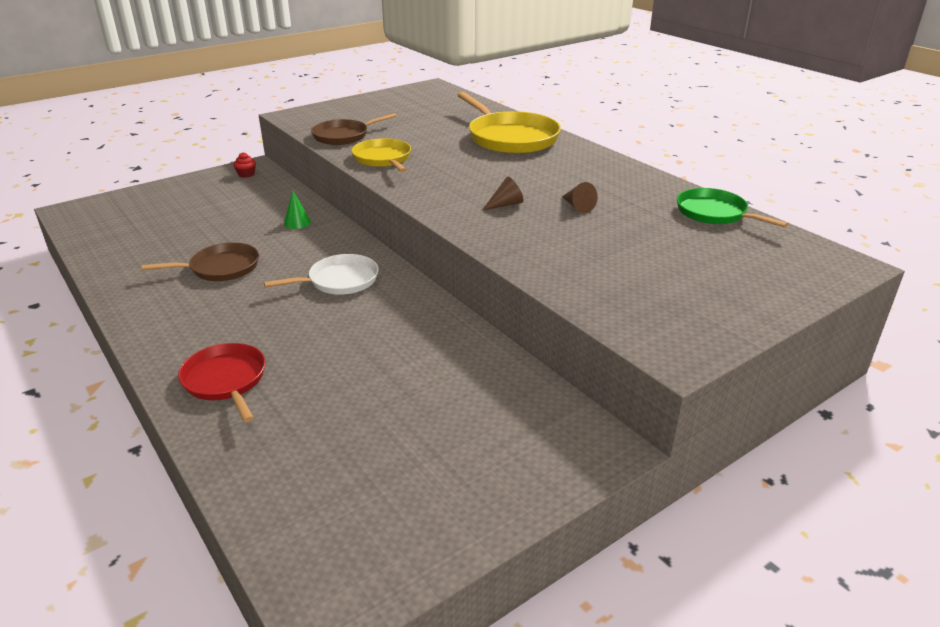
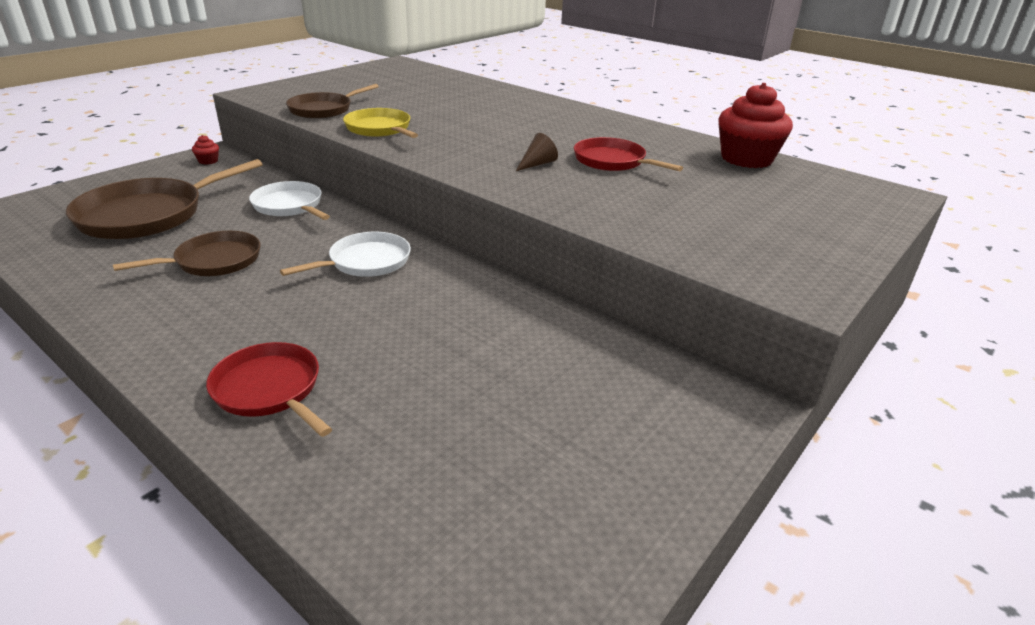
camera: 15 degrees left, 0 degrees up
(184, 222) = (148, 215): none -> brown pan
(297, 222) = (289, 206): green cone -> white pan
(510, 138) = (506, 104): yellow pan -> none
(577, 206) = (612, 161): brown cone -> red pan
(714, 213) = (746, 159): green pan -> red cupcake

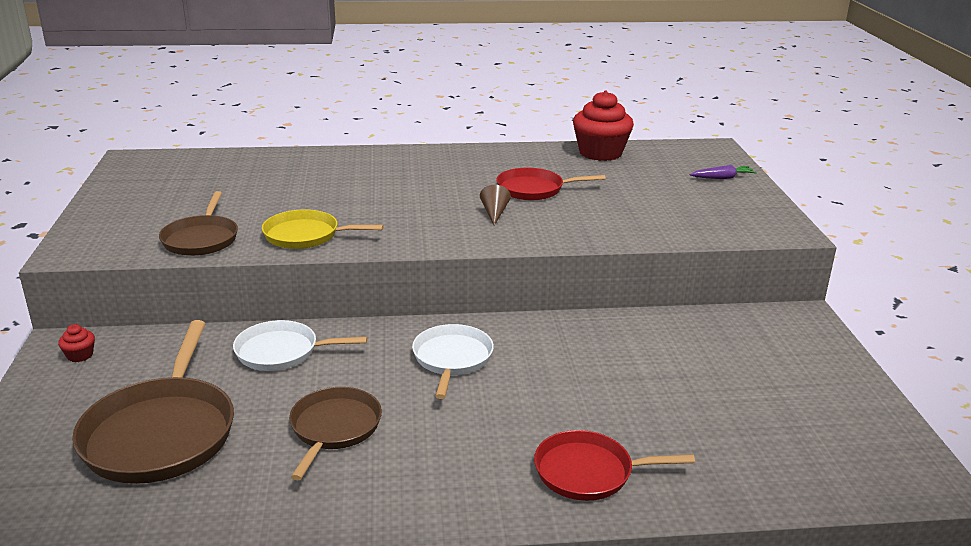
camera: 45 degrees left, 5 degrees down
(840, 221) = (722, 178): none -> purple carrot

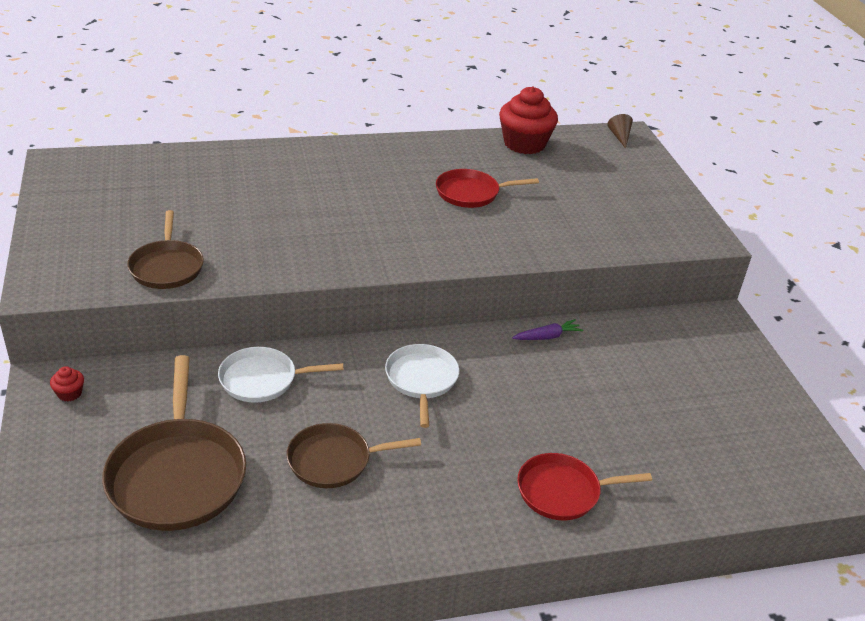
camera: 10 degrees left, 10 degrees up
(305, 235) = (267, 259): yellow pan -> none
(334, 428) = (333, 460): brown pan -> brown pan turned 105 degrees counterclockwise
(494, 213) = (440, 225): brown cone -> brown cone (619, 137)
(722, 178) = (642, 174): purple carrot -> purple carrot (547, 337)

